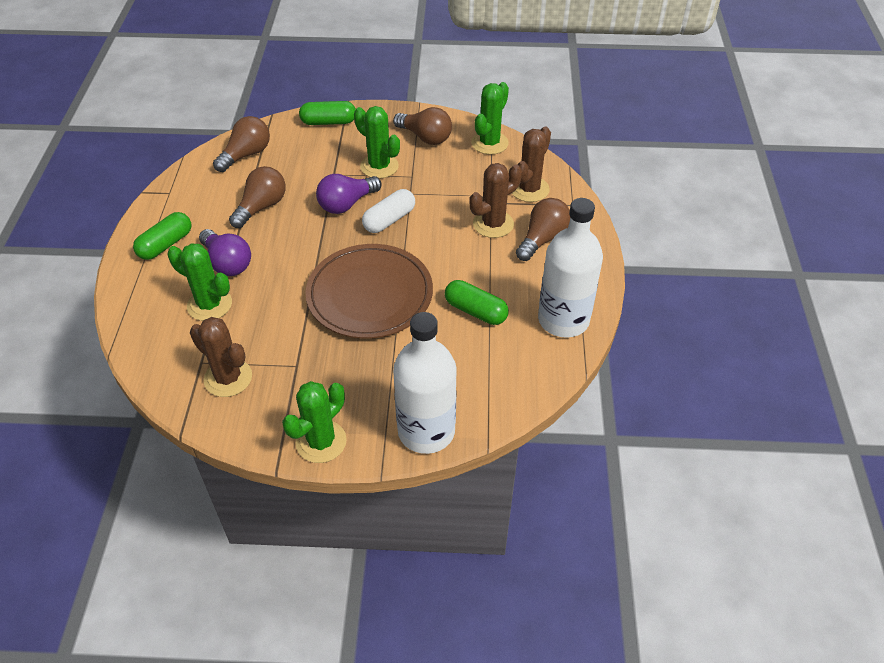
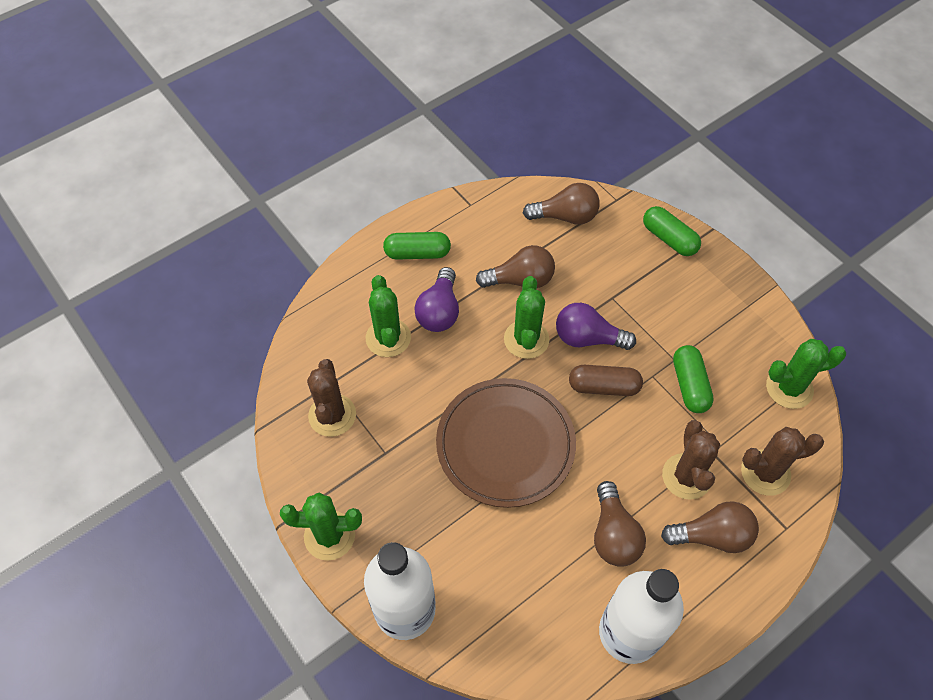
camera: 50 degrees right, 10 degrees up
(379, 166) = (658, 324): green cactus -> green cactus (526, 339)
(389, 220) = (603, 387): white capsule -> brown capsule
(425, 137) = (736, 329): brown light bulb -> brown light bulb (613, 534)
(475, 311) = (567, 546): green capsule -> green capsule (689, 385)
(493, 224) = (686, 476): brown cactus -> brown cactus turned 75 degrees clockwise

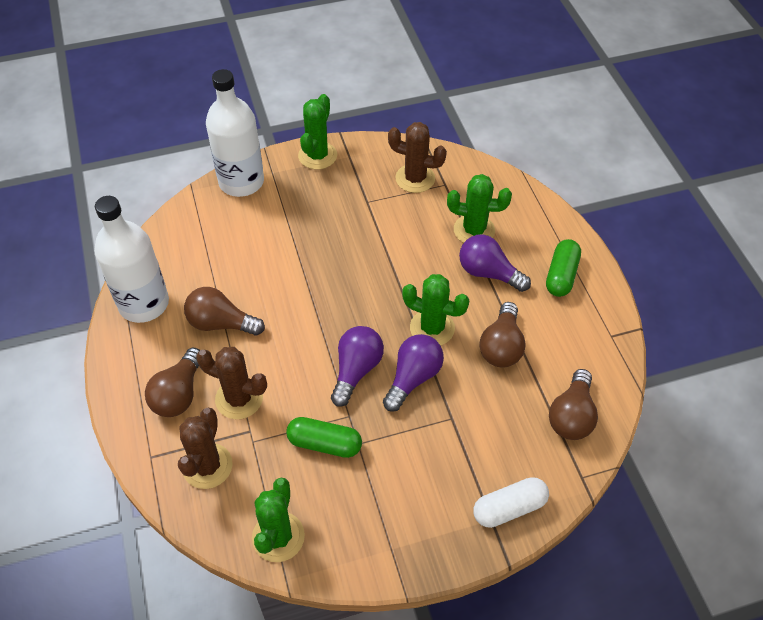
camera: 110 degrees right, 5 degrees down
(505, 444) = (336, 278): brown plate -> none
(603, 387) = (356, 370): brown capsule -> purple light bulb
(669, 239) = (509, 508): green capsule -> white capsule

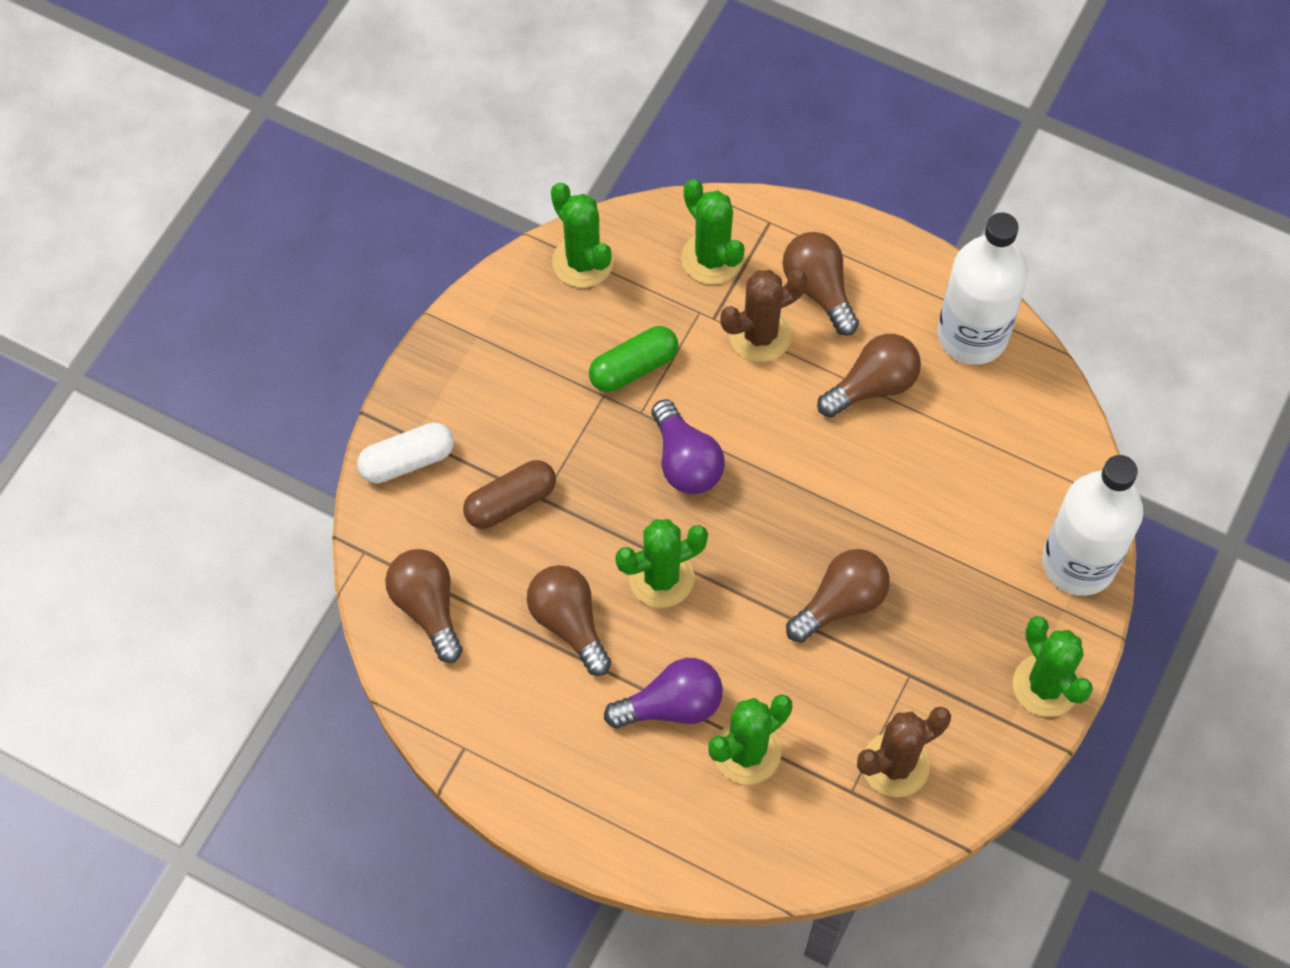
camera: 135 degrees right, 10 degrees up
(207, 466) = (711, 258): brown cactus -> green cactus
(361, 249) = (841, 603): none -> brown light bulb
(413, 378) = (622, 505): purple light bulb -> none
(471, 431) = (510, 502): none -> brown capsule
(509, 508) = (407, 461): white capsule -> white capsule turned 45 degrees clockwise
(561, 275) = (588, 781): green capsule -> none

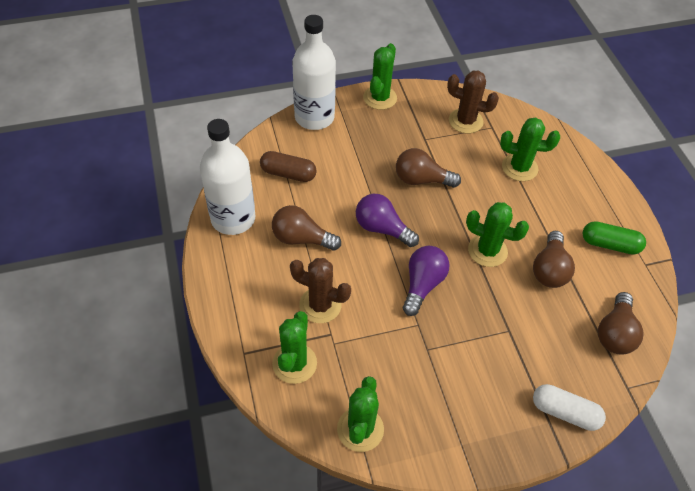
camera: 135 degrees left, 10 degrees down
(510, 502) = (527, 343): brown capsule -> brown capsule (288, 174)
(633, 368) = (397, 348): green capsule -> green capsule (610, 244)
(671, 706) = (534, 205): purple light bulb -> purple light bulb (382, 229)
(819, 290) = (267, 298): brown light bulb -> none

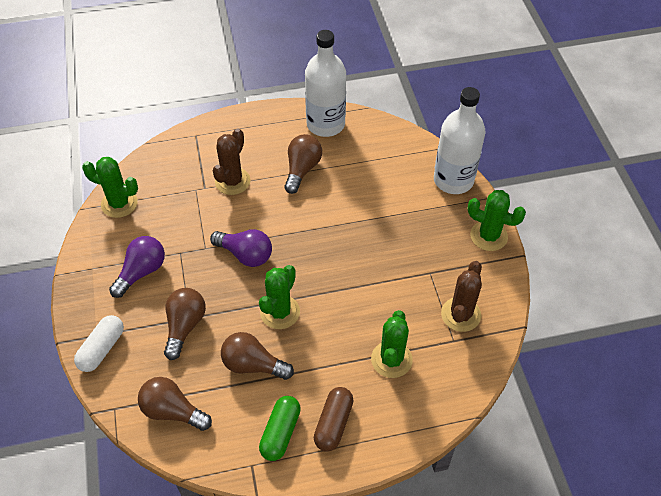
camera: 95 degrees right, 0 degrees up
(288, 174) = (377, 160): brown capsule -> brown capsule (333, 423)
(294, 363) = (181, 165): green cactus -> none
(382, 229) = (310, 228): purple light bulb -> purple light bulb (141, 272)
(421, 180) = (372, 264): brown light bulb -> brown light bulb (185, 326)

